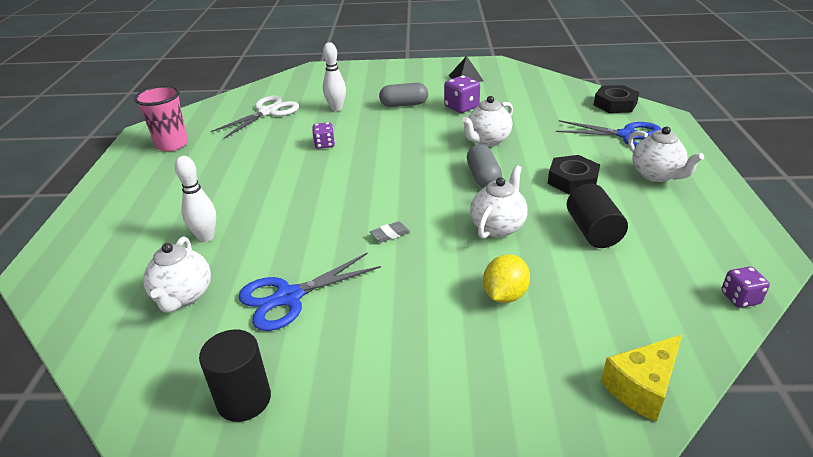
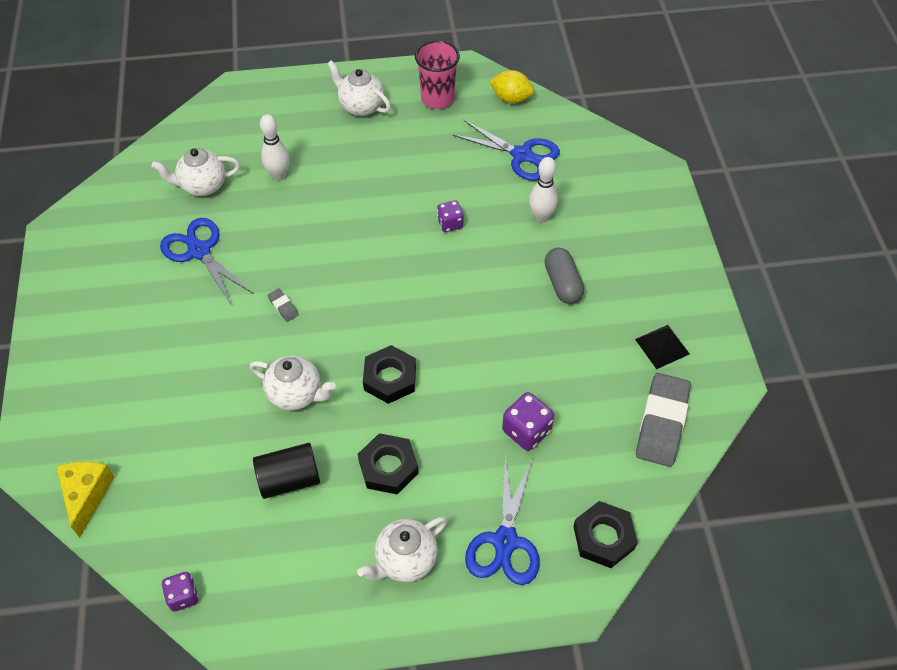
camera: 80 degrees right, 20 degrees up
(244, 399) = (99, 251): black cylinder -> none
(267, 112) = (522, 155): white scissors -> blue scissors
(461, 107) = (564, 347): purple dice -> purple dice (526, 431)
(483, 177) = (390, 378): grey capsule -> black nut
(487, 141) = (475, 379): white teapot -> white teapot (361, 106)
(504, 295) = (195, 401): yellow lemon -> yellow lemon (511, 98)
(526, 82) = (662, 423): none -> grey eraser
(642, 387) = (87, 495): yellow cheese -> yellow cheese turned 45 degrees clockwise

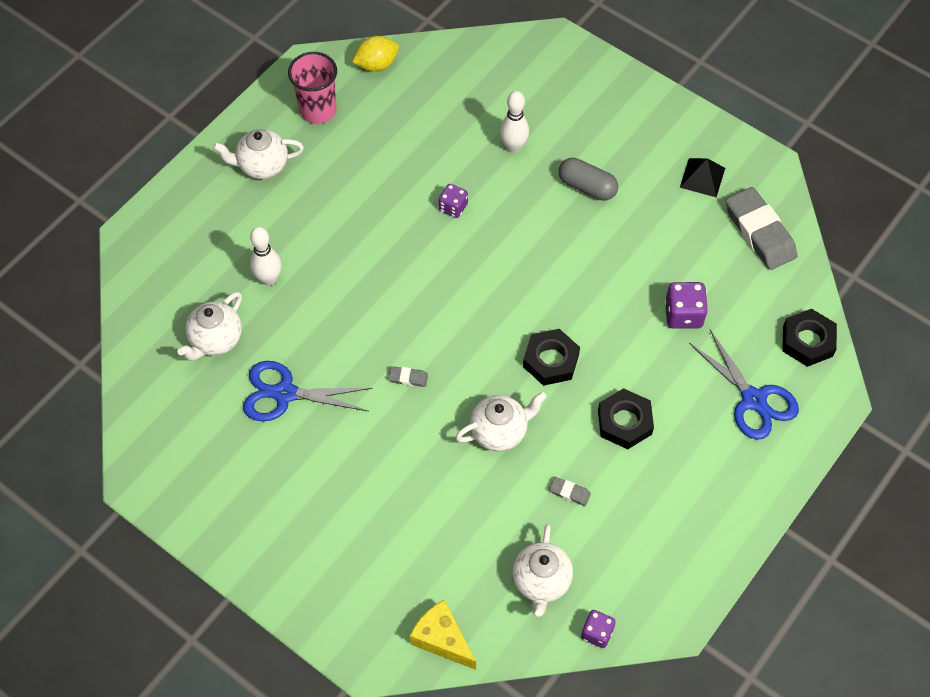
camera: 45 degrees left, 5 degrees up
(289, 479) = (569, 492): black cylinder -> grey eraser
(405, 560) = (708, 471): white teapot -> white teapot (541, 582)
(522, 155) = (441, 107): blue scissors -> none

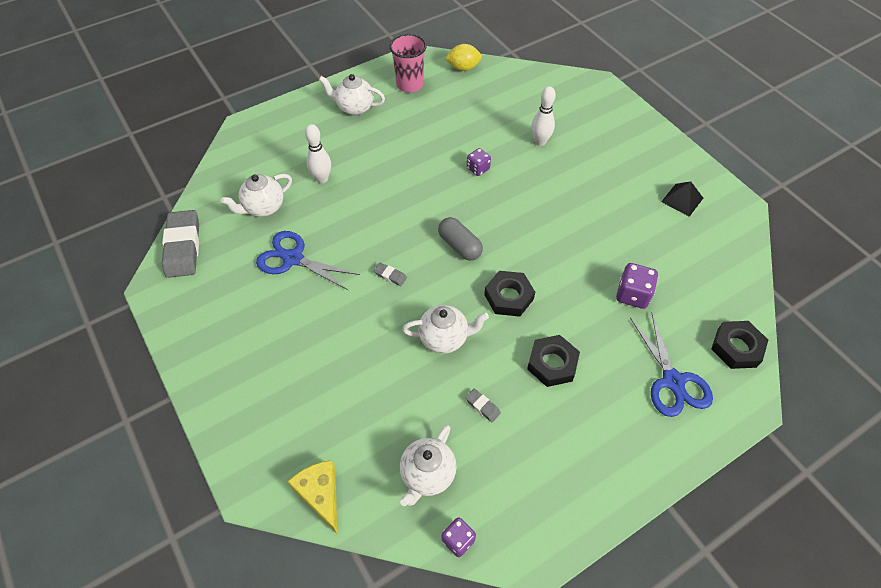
camera: 20 degrees right, 5 degrees down
(587, 187) = (586, 182): grey capsule -> grey capsule (459, 246)
(759, 232) = (718, 251): grey eraser -> grey eraser (183, 247)

